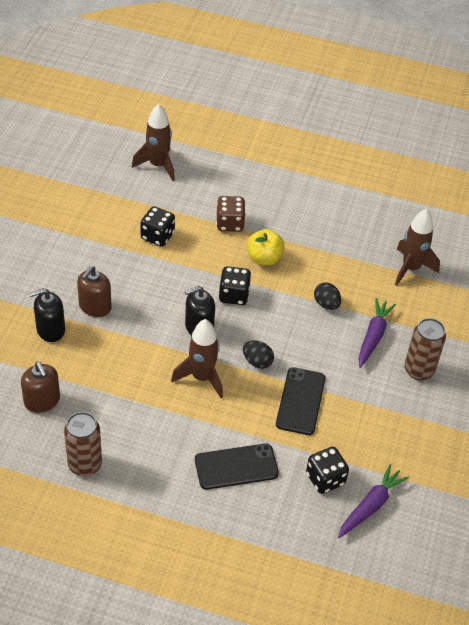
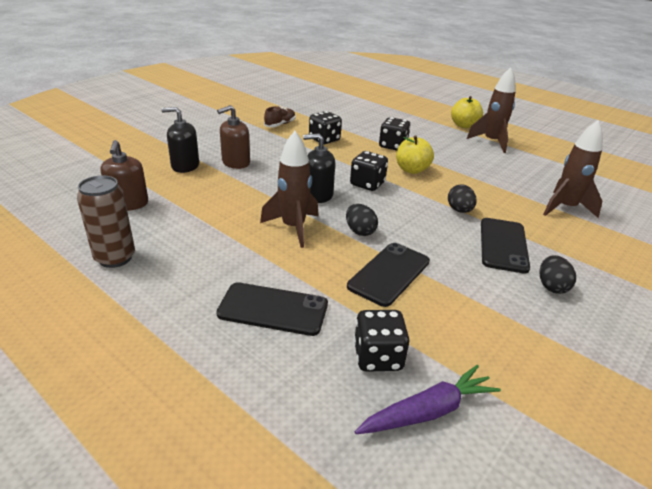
camera: 25 degrees right, 15 degrees down
(96, 224) = (280, 124): none -> brown shoe
(158, 165) = (354, 110): brown rocket -> brown rocket (491, 142)
(230, 223) = (393, 146): brown dice -> black dice
(285, 158) = (464, 125): none -> yellow apple
(373, 336) = (503, 245): purple carrot -> black phone
(419, 370) = (552, 286): brown can -> black egg

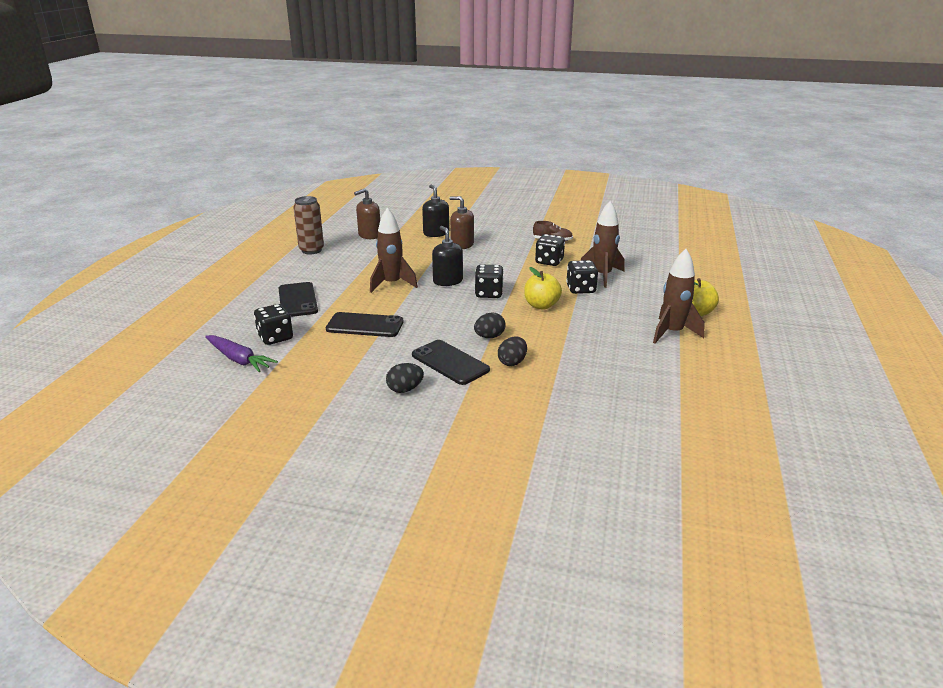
camera: 65 degrees right, 5 degrees down
(360, 231) = (410, 305): black egg -> black egg (512, 362)
(503, 245) = (450, 362): black phone -> black phone turned 60 degrees clockwise
(565, 208) = (560, 387): brown rocket -> brown rocket (602, 276)

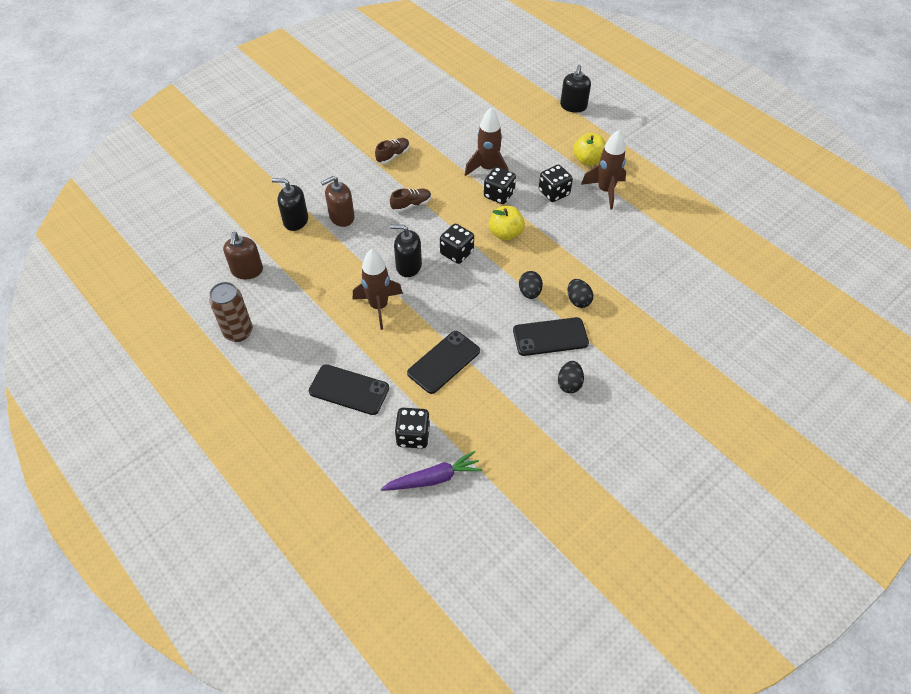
camera: 55 degrees left, 25 degrees up
(512, 262) = (411, 205): none -> brown shoe
(549, 261) = (432, 182): black dice -> black dice (554, 193)
(749, 285) = (573, 106): none -> black soap dispenser

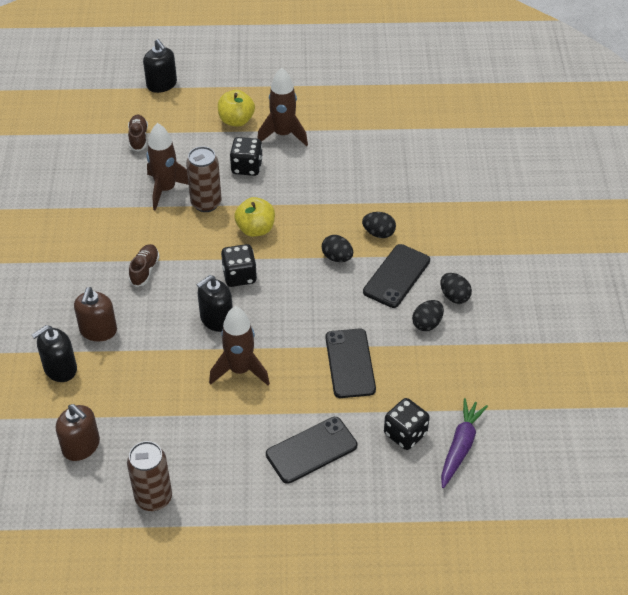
camera: 50 degrees left, 5 degrees down
(393, 155) = (65, 243): brown shoe -> brown shoe (138, 138)
(499, 195) = (206, 203): black dice -> brown can
(526, 384) = (427, 324): none -> black egg

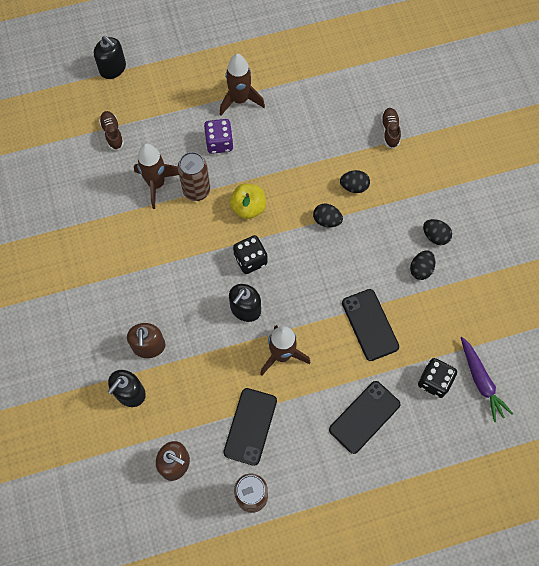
camera: 15 degrees left, 20 degrees up
(145, 270) = (167, 274): brown shoe -> brown shoe (390, 131)
(236, 120) = (193, 94): yellow apple -> none
(247, 167) = (219, 143): black dice -> purple dice
(396, 276) = (382, 227): black phone -> black phone (250, 426)
(460, 446) = (481, 381): purple carrot -> purple carrot turned 150 degrees clockwise

